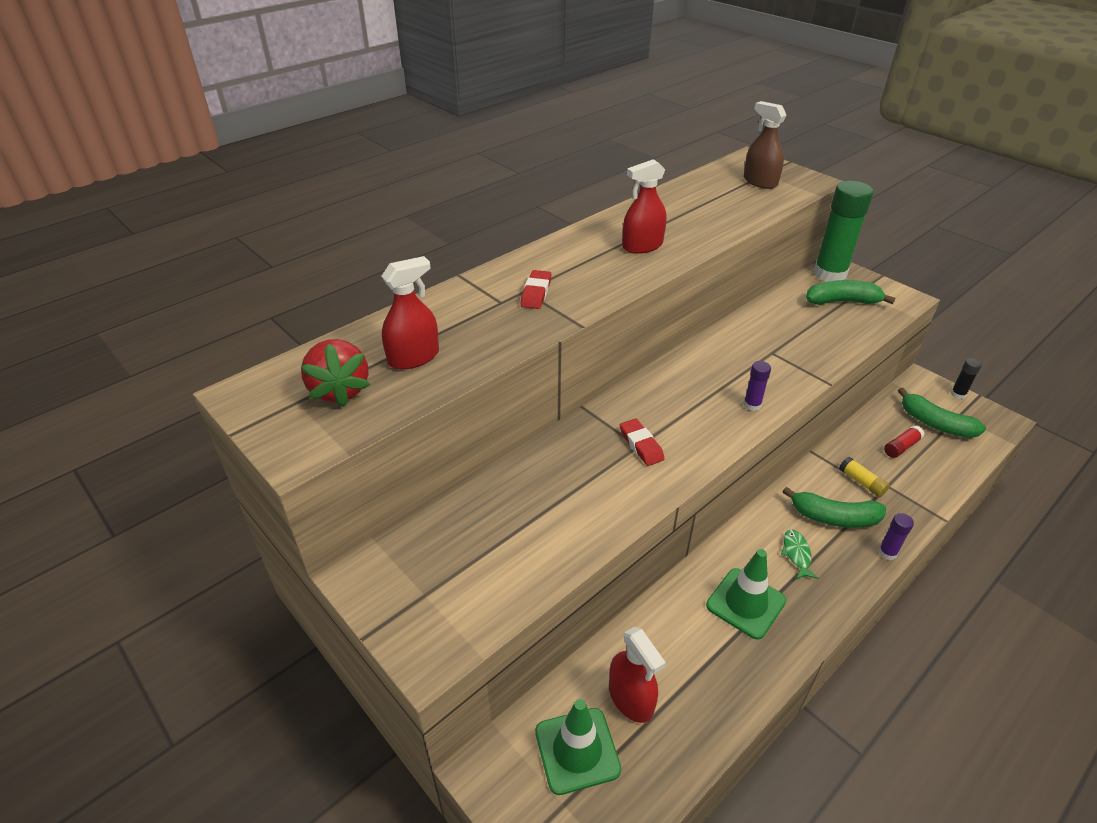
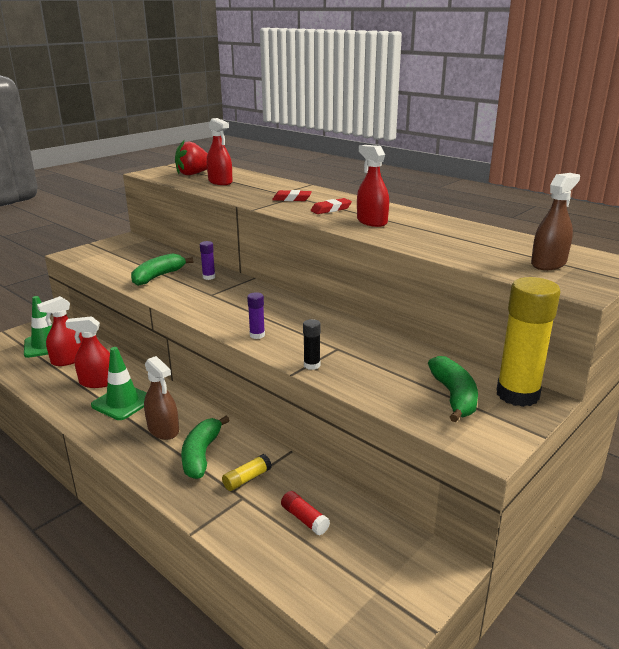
camera: 85 degrees right, 15 degrees down
(641, 445) = (211, 295): red eraser -> red eraser (331, 209)
(697, 642) = (97, 382): none -> red spray bottle
(796, 554) = (163, 430): green fish -> brown spray bottle
(829, 274) = (517, 394): green glue stick -> yellow glue stick
(887, 553) = (155, 482): purple glue stick -> purple glue stick (209, 277)
(935, 423) = (354, 560): green banana -> green banana (158, 276)
(958, 394) = (427, 602): black glue stick -> black glue stick (312, 365)

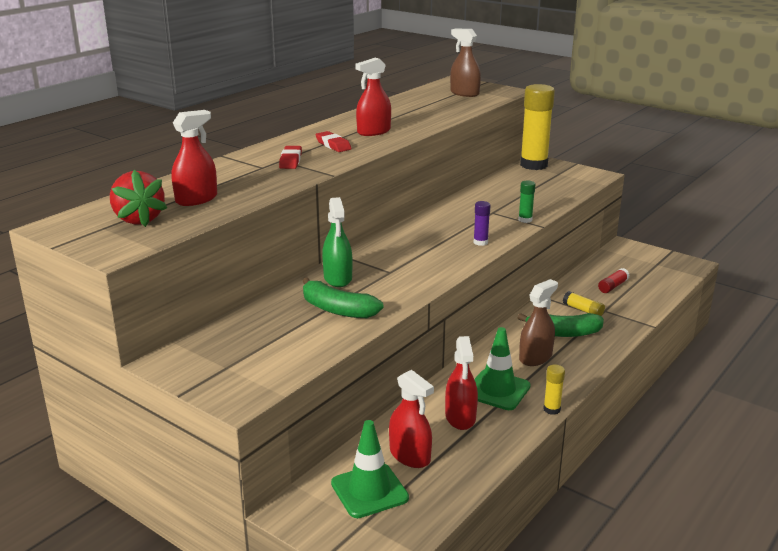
camera: 95 degrees left, 0 degrees up
(77, 426) = (551, 409): none -> yellow glue stick
(209, 277) = (338, 278): purple glue stick -> green spray bottle
(312, 365) = (525, 220): black glue stick -> green glue stick
(454, 397) = (546, 180): green banana -> none

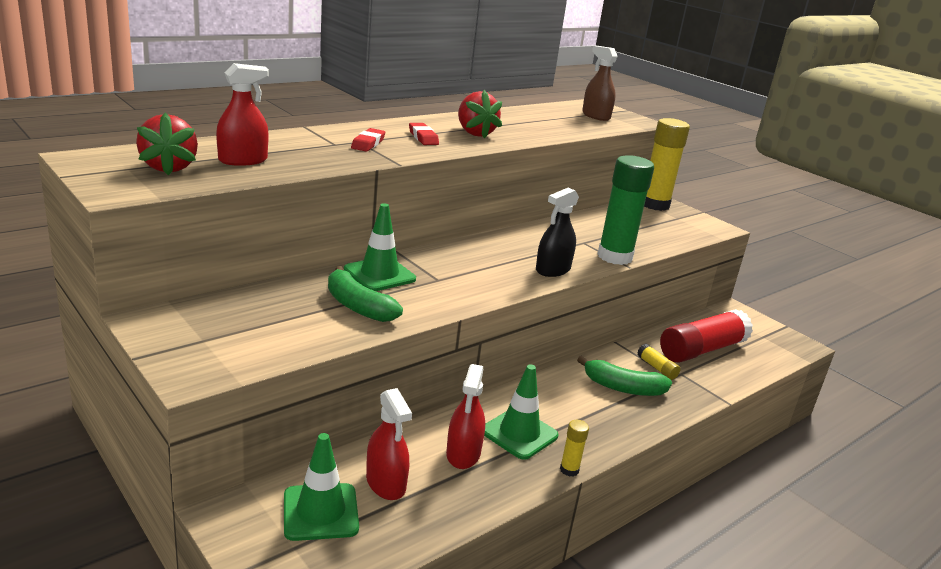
camera: 10 degrees right, 0 degrees up
(338, 278) = (379, 274): green spray bottle -> green traffic cone
(374, 132) = (474, 133): red spray bottle -> red strawberry
(480, 242) = (553, 270): purple glue stick -> black spray bottle
(525, 220) = (614, 257): green glue stick -> green glue stick, size x2.30
(535, 357) = (579, 407): brown spray bottle -> none
(613, 286) = (702, 350): red glue stick -> red glue stick, size x2.30

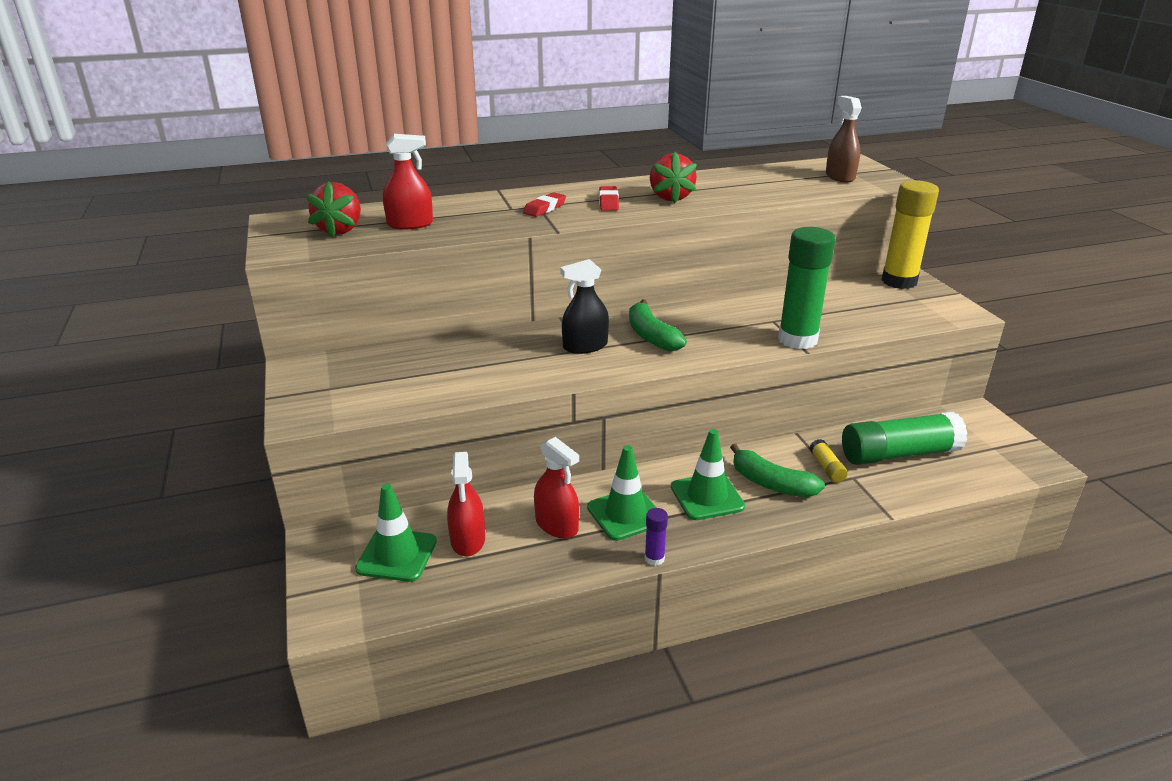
camera: 25 degrees right, 5 degrees up
(357, 306) = (483, 370): green banana -> green banana (651, 336)
(379, 274) = (526, 340): green traffic cone -> green traffic cone (707, 497)
(463, 454) = (557, 525): red spray bottle -> red spray bottle turned 75 degrees counterclockwise
(553, 270) = (712, 349): black spray bottle -> black spray bottle (585, 346)
(569, 470) = (654, 558): yellow glue stick -> purple glue stick
(702, 350) = (899, 454): red glue stick -> green glue stick

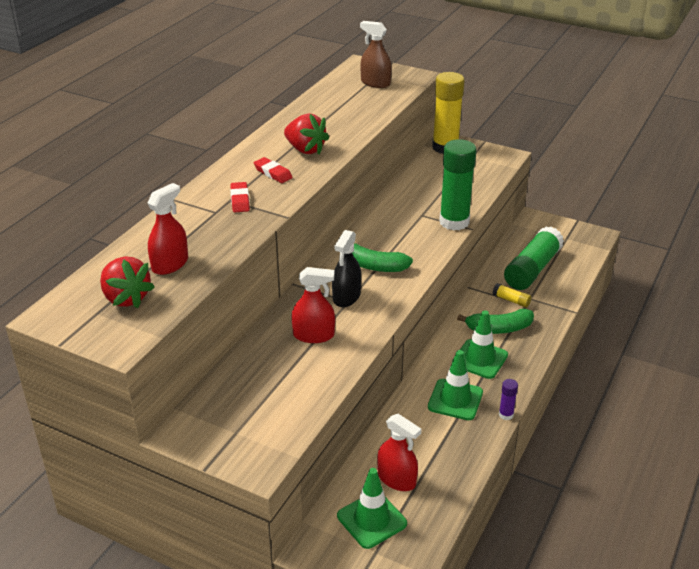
camera: 45 degrees left, 5 degrees up
(557, 525) = (430, 433): red spray bottle -> red spray bottle (313, 335)

